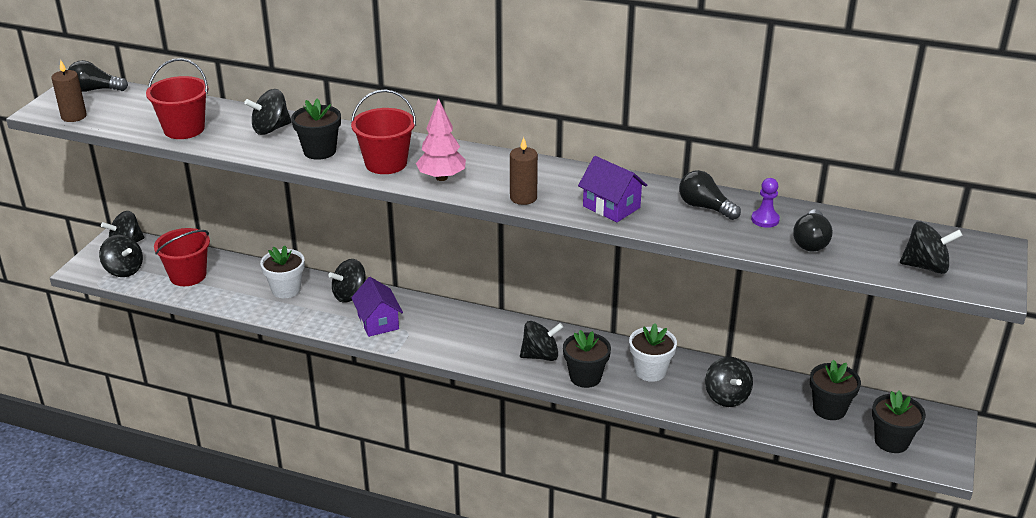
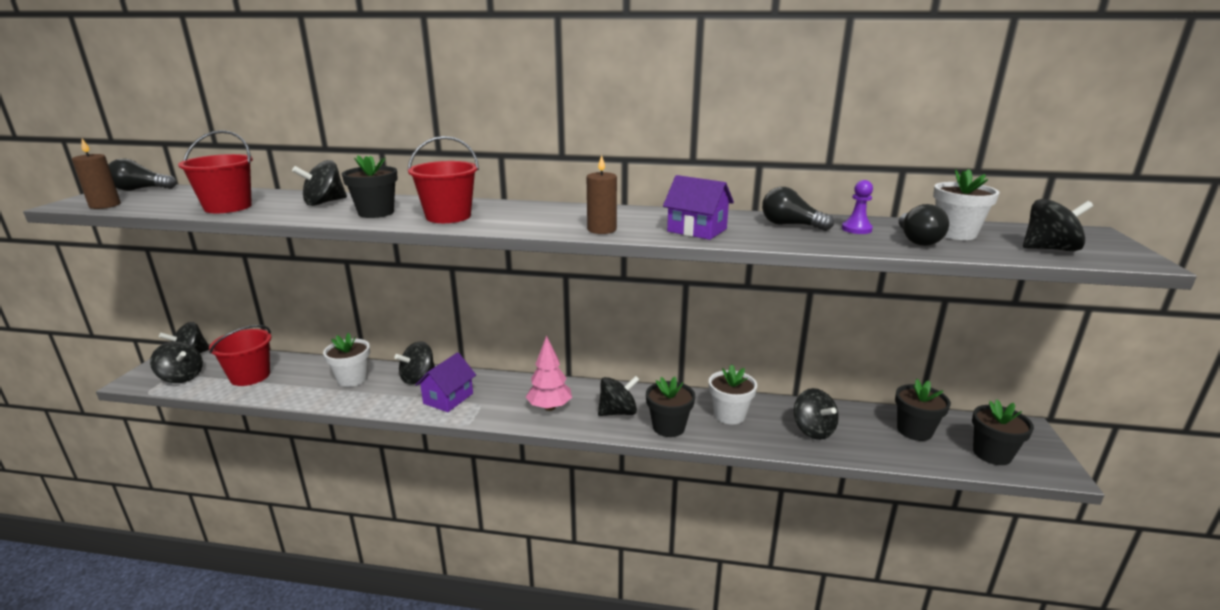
camera: 10 degrees left, 10 degrees down
(378, 322) = (448, 398): purple house -> purple house turned 60 degrees clockwise
(441, 177) = (510, 222): pink tree -> pink tree (549, 407)
(856, 236) = (955, 234): none -> white flower pot

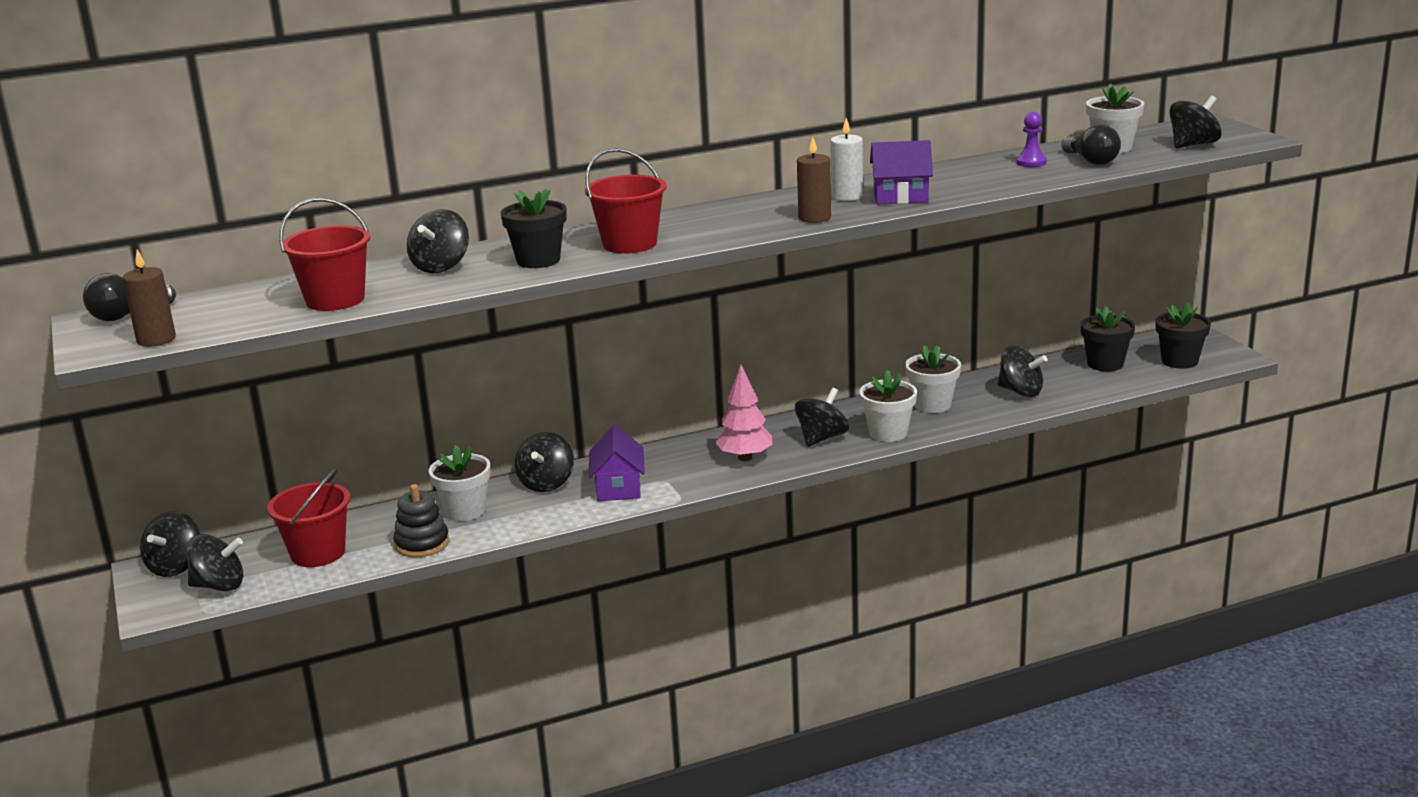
camera: 30 degrees left, 0 degrees up
(299, 393) = (422, 544): none -> black stacking toy
(658, 220) = (847, 196): none -> white candle
(668, 427) = (888, 433): black flower pot -> white flower pot
(790, 225) = (972, 172): black light bulb -> none

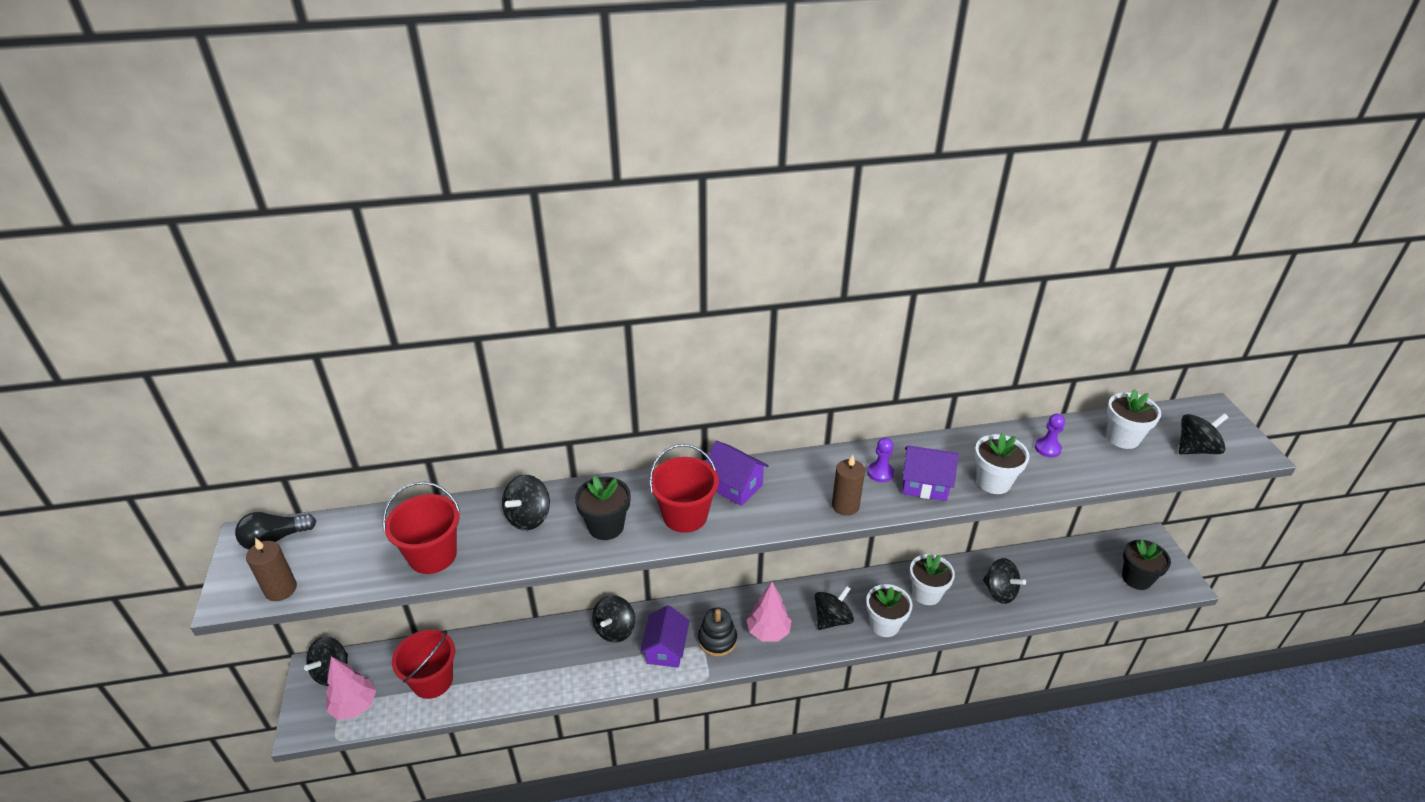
camera: 10 degrees right, 15 degrees up
(219, 586) = (354, 706): black spinning top -> pink tree
(422, 544) = (507, 688): black stacking toy -> black stacking toy (717, 640)
(465, 511) = (548, 651): white flower pot -> white flower pot (993, 482)
(680, 222) = (734, 486): none -> purple house
(847, 196) = (880, 473): white candle -> purple pawn
(1091, 161) = (1100, 457): black light bulb -> none
(1105, 364) = (1074, 568): black flower pot -> none

